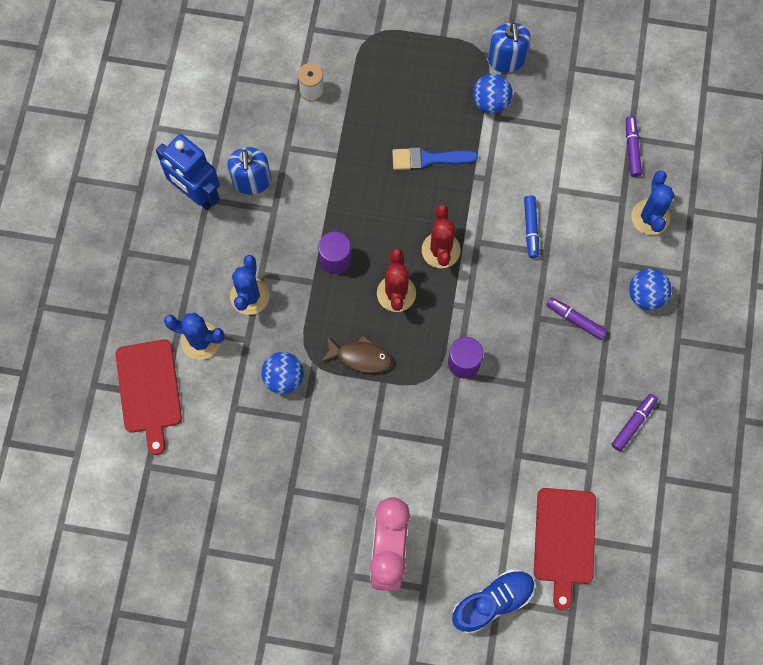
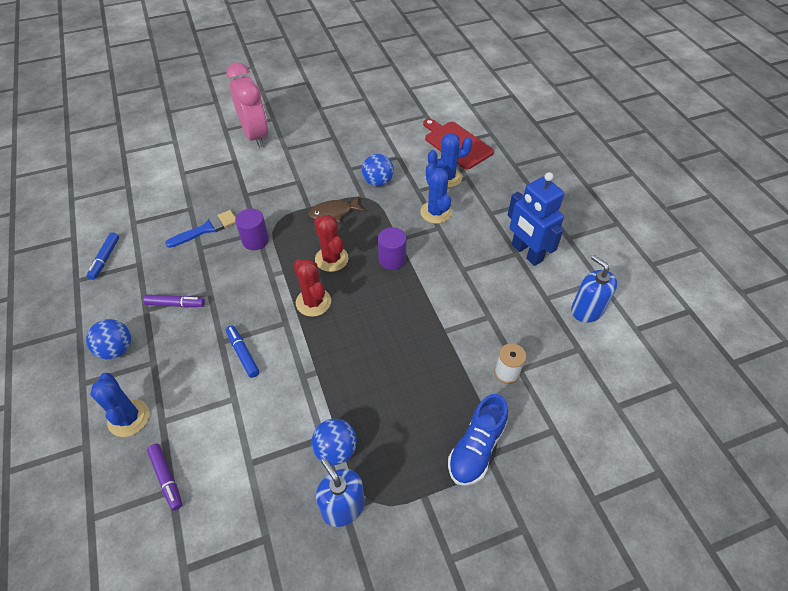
camera: 150 degrees right, 20 degrees down
(197, 194) = (526, 253): blue robot -> blue robot turned 135 degrees counterclockwise
(252, 181) = (495, 280): blue soap dispenser -> blue soap dispenser (587, 310)
(428, 159) = (365, 366): blue brush -> blue brush (206, 229)
(492, 602) = (178, 139): blue shoe -> blue shoe (476, 448)
(564, 540) = (139, 180): red cutting board -> none
(633, 423) = (105, 259): purple marker -> blue marker

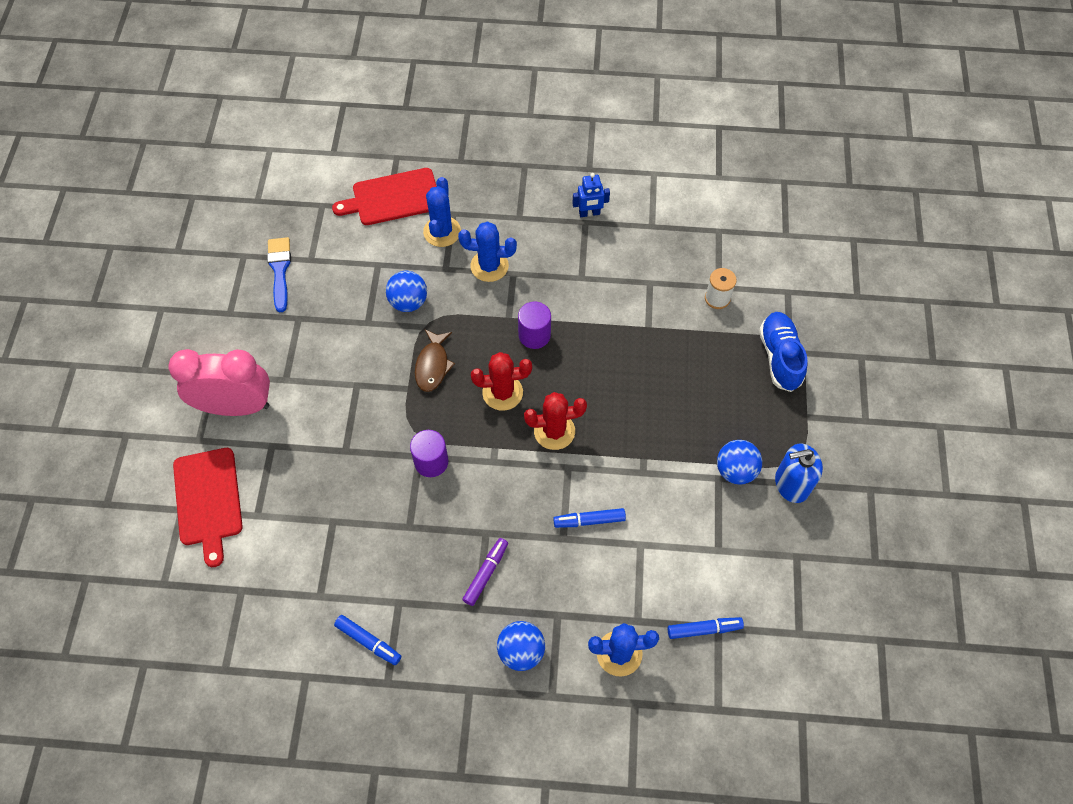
camera: 65 degrees left, 10 degrees up
(166, 478) = (704, 629): purple marker -> blue marker
(185, 149) = (208, 500): none -> red cutting board
(206, 229) = (381, 511): blue brush -> blue brush (280, 270)
(476, 448) = (780, 357): blue shoe -> blue shoe turned 150 degrees counterclockwise
(526, 253) = (589, 213): blue robot -> blue robot, size x0.53
(587, 310) = (681, 202): blue soap dispenser -> none

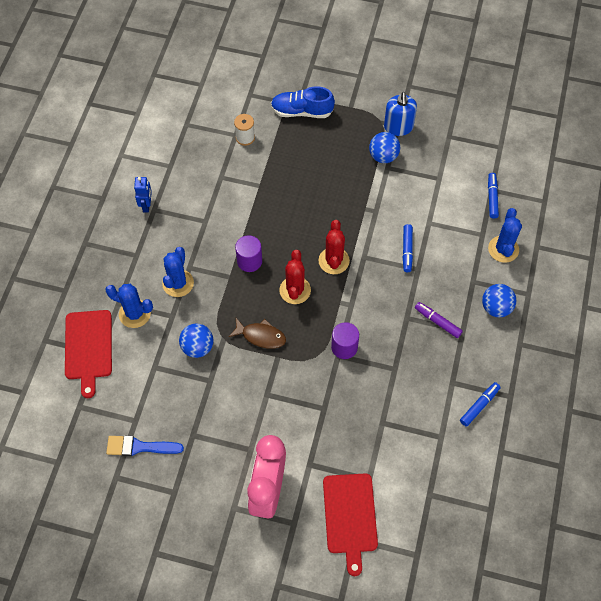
camera: 80 degrees left, 0 degrees up
(208, 500) = (350, 517): red cutting board -> red cutting board turned 90 degrees clockwise

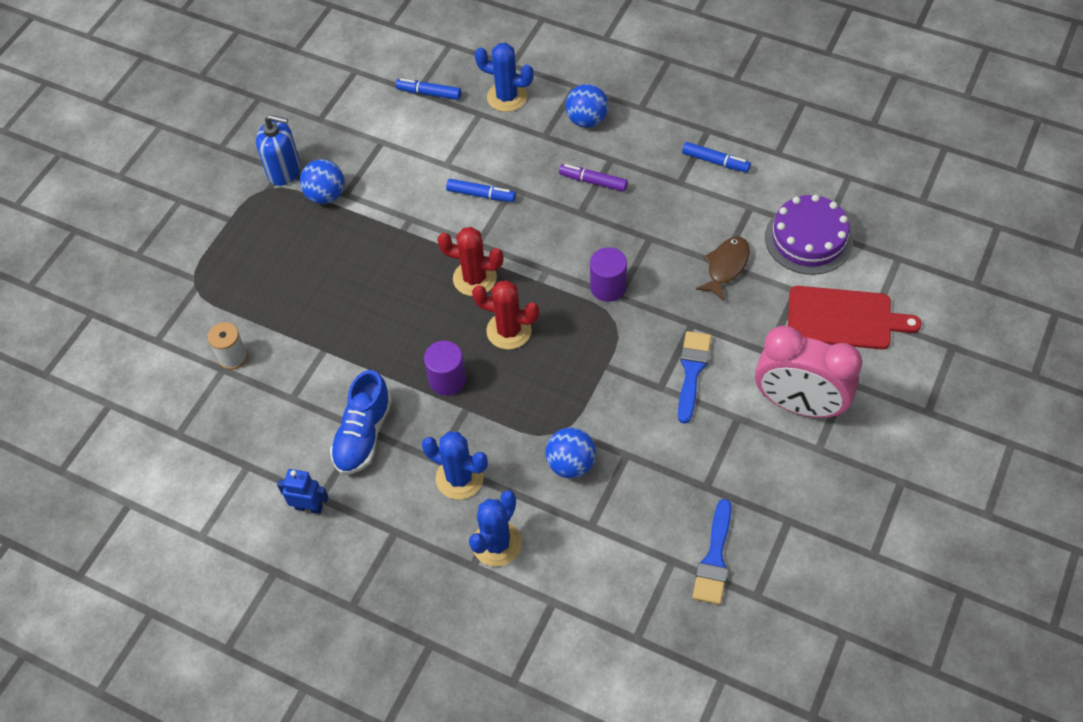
camera: 75 degrees left, 5 degrees down
(88, 348) = (540, 616): red cutting board -> none
(261, 336) = (570, 382): brown fish -> brown fish (726, 266)
(283, 414) = (692, 371): none -> blue brush
(302, 111) = (214, 278): blue shoe -> blue shoe (363, 435)
(420, 483) = (808, 238): none -> purple cake
(437, 322) = (593, 181): purple marker -> purple marker turned 60 degrees clockwise
(479, 406) = (715, 162): blue marker -> blue marker turned 150 degrees clockwise

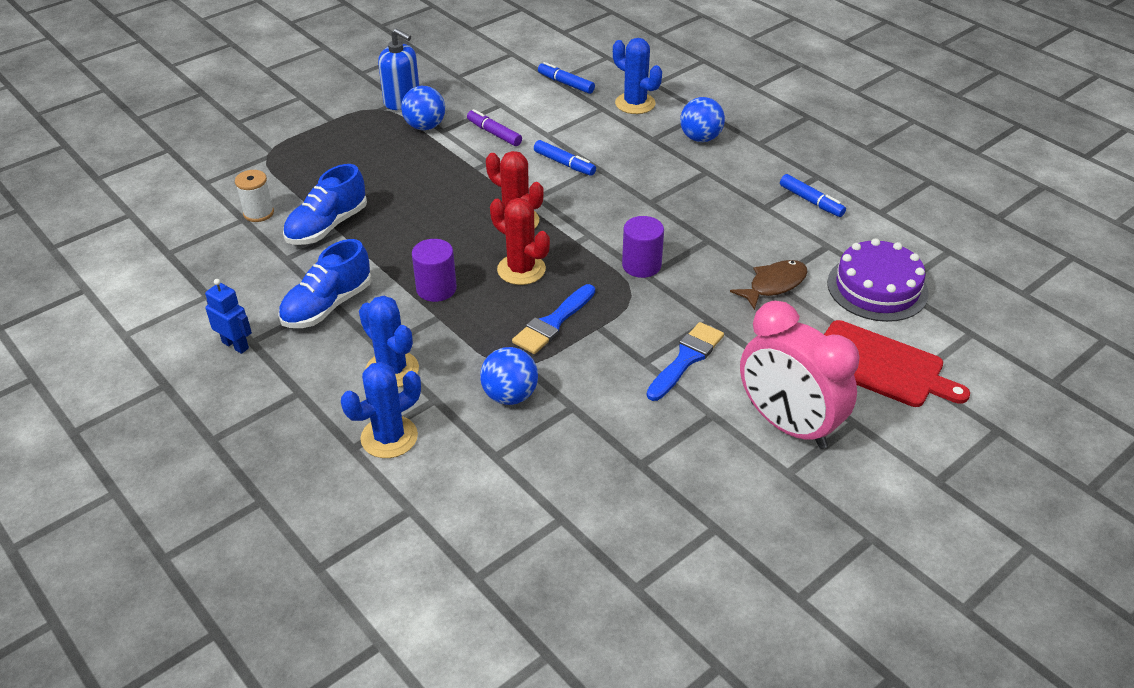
camera: 20 degrees right, 15 degrees down
(307, 348) = (327, 226): none -> blue shoe
(593, 181) = (678, 183): purple marker -> purple marker (494, 133)
(714, 558) = (609, 534): blue brush -> blue brush (553, 323)

